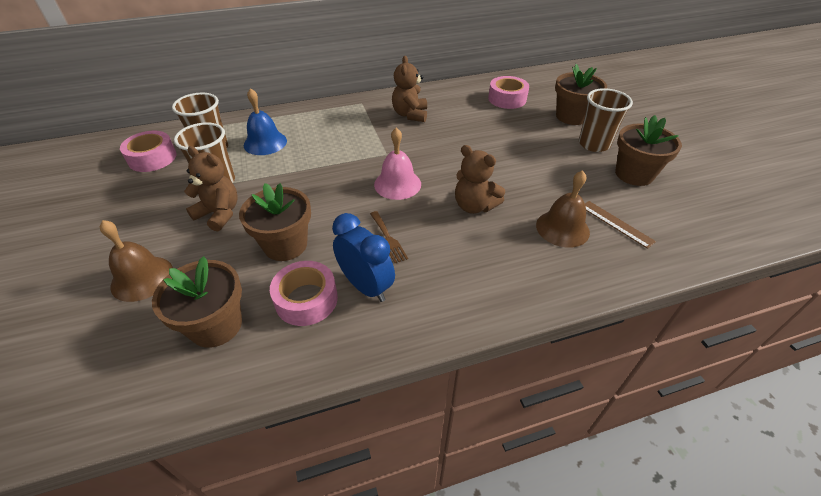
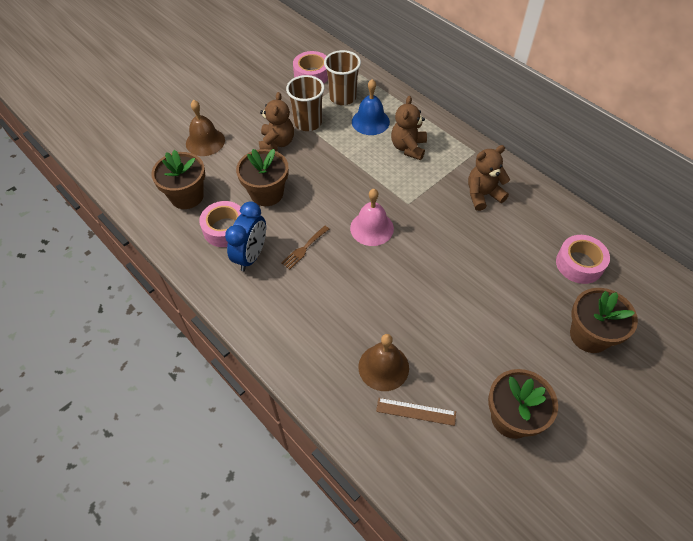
camera: 65 degrees right, 10 degrees up
(474, 206) = (375, 292): brown teddy bear -> brown teddy bear (408, 148)
(594, 144) = (545, 368): brown cup -> none
(616, 223) = (416, 411): brown ruler -> brown ruler turned 75 degrees clockwise

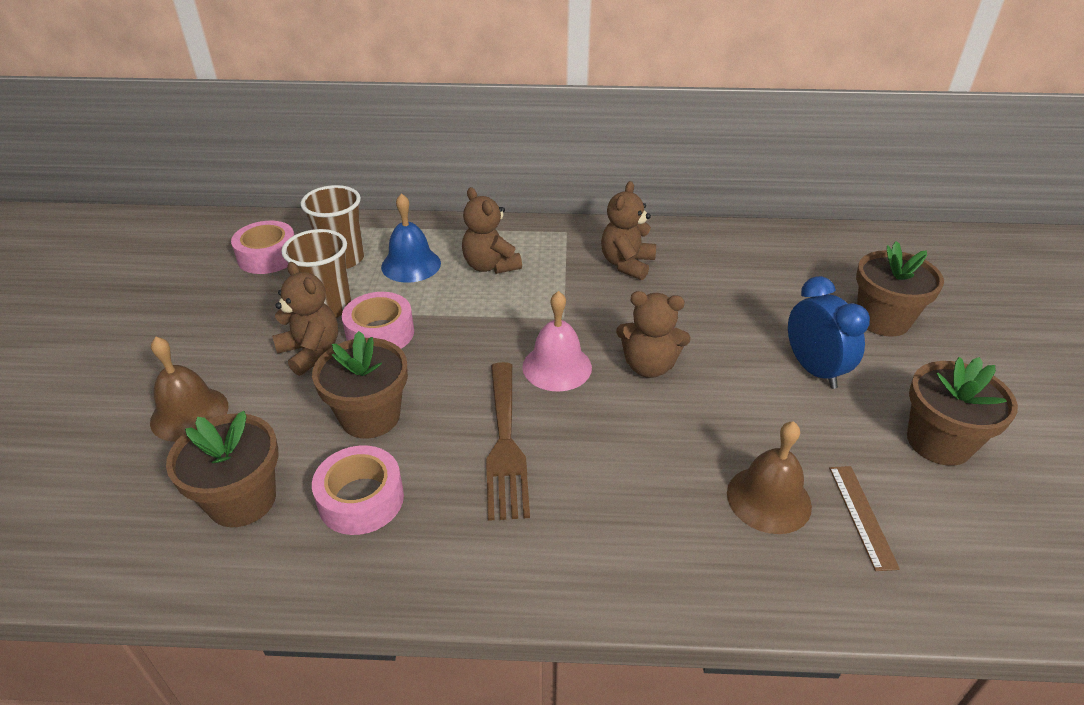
camera: 45 degrees left, 15 degrees down
(251, 256) = (444, 504): blue clock -> blue clock (814, 370)
(304, 249) = (505, 444): brown fork -> brown fork, size x1.91
(416, 261) = (649, 366): none -> brown teddy bear
(416, 411) = (862, 516): brown ruler -> brown ruler turned 60 degrees counterclockwise
(579, 264) = (789, 268): pink tape -> pink tape (380, 333)

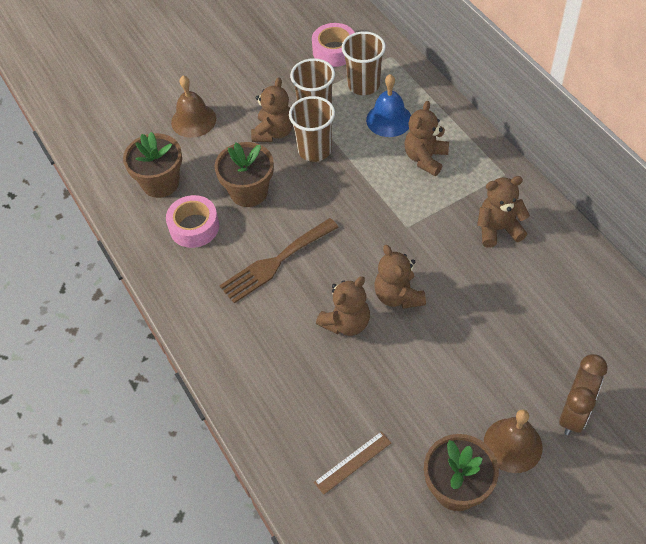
camera: 60 degrees right, 15 degrees up
(380, 333) = (314, 150): pink tape -> brown cup
(557, 367) = (357, 250): pink bell -> none
(651, 424) = (346, 323): none -> brown teddy bear
(768, 499) = (330, 409): brown bell -> brown bell (512, 445)
(814, 370) = (473, 389): blue clock -> none
(882, 320) = (574, 413): brown flower pot -> brown clock

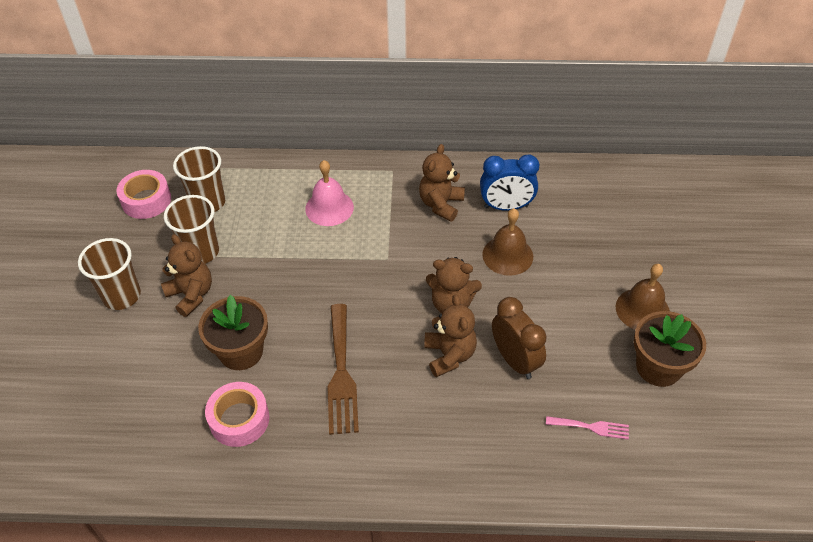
camera: 60 degrees left, 5 degrees down
(160, 183) = (155, 421): brown flower pot -> none
(193, 120) = (106, 351): brown bell -> brown bell (507, 255)
(314, 150) = (243, 276): brown cup -> brown cup (121, 296)
(353, 462) = (591, 427): brown ruler -> pink fork
(389, 119) = (264, 207): blue bell -> none
(425, 158) = (329, 208): brown teddy bear -> pink bell
(540, 277) = (506, 207): none -> blue clock
(574, 413) = (639, 257): brown clock -> brown clock (515, 360)

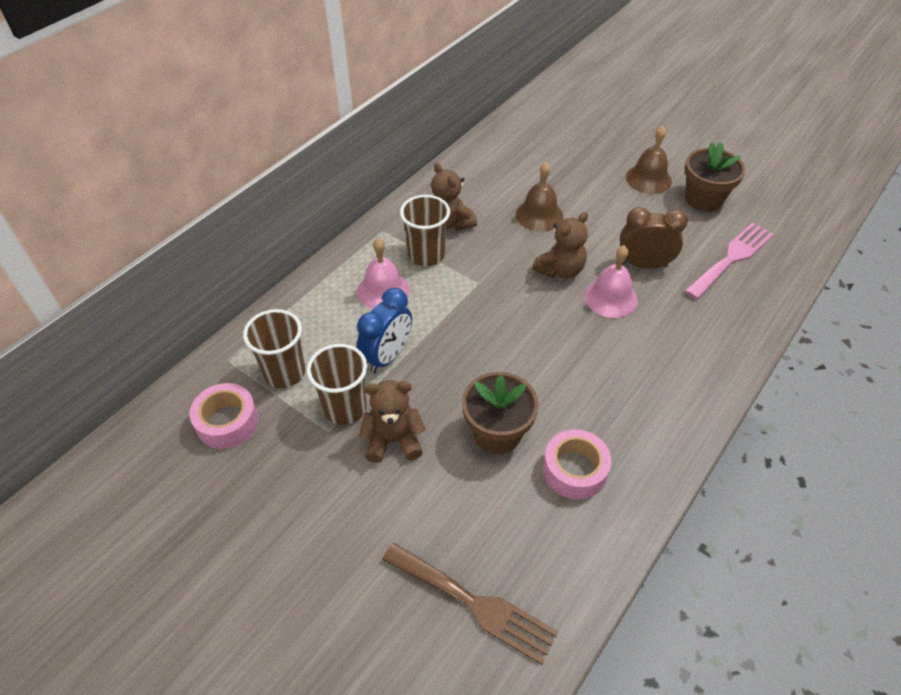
camera: 55 degrees left, 0 degrees up
(121, 296) = (341, 501): brown cup -> brown cup (426, 255)
(341, 373) = (577, 373): brown fork -> brown fork (474, 603)
(449, 355) = (610, 297): brown teddy bear -> pink bell
(506, 207) = (489, 190): blue clock -> blue clock (387, 356)
(591, 427) = (731, 258): pink fork -> pink fork, size x1.91

